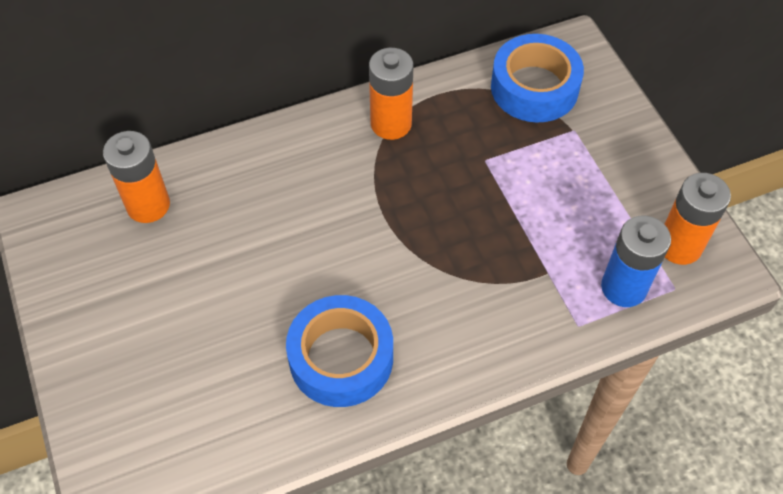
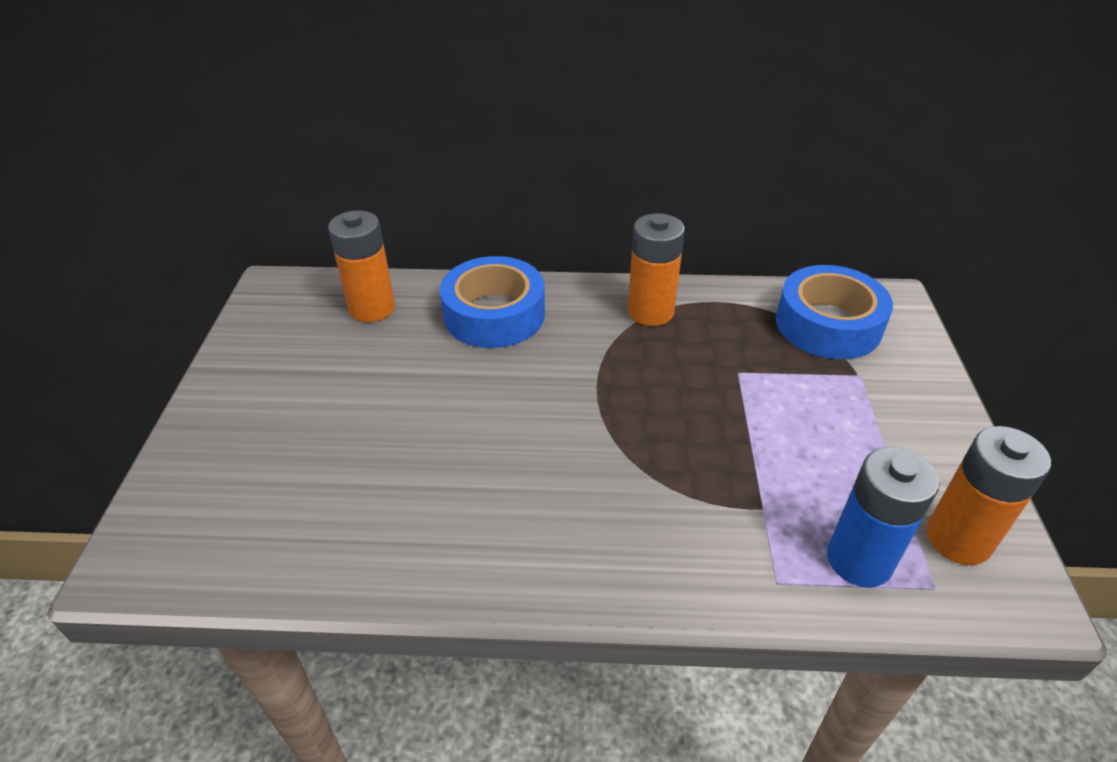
camera: 25 degrees right, 15 degrees down
(341, 358) = (466, 508): blue tape -> blue tape (494, 314)

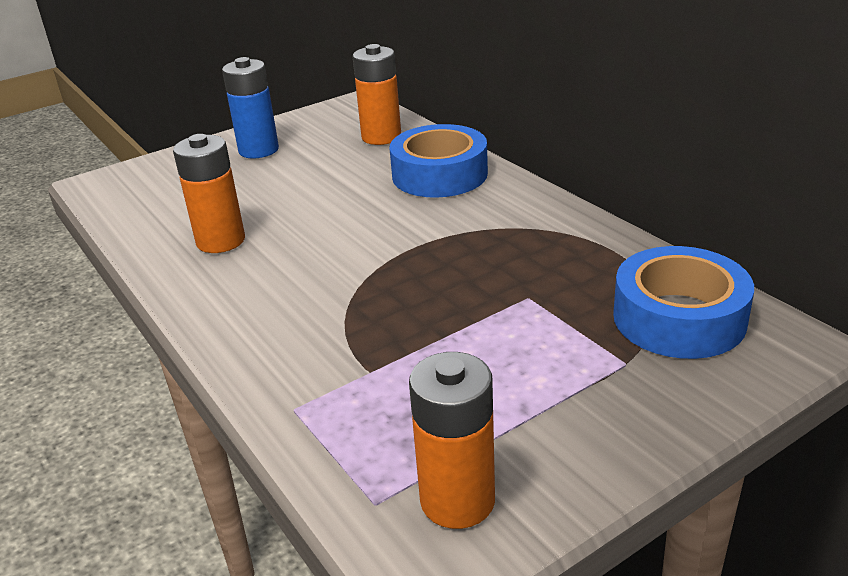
camera: 55 degrees right, 10 degrees down
(650, 312) = (545, 228): orange battery -> orange battery (221, 241)
(859, 560) = (363, 445): blue battery -> blue battery (258, 150)

